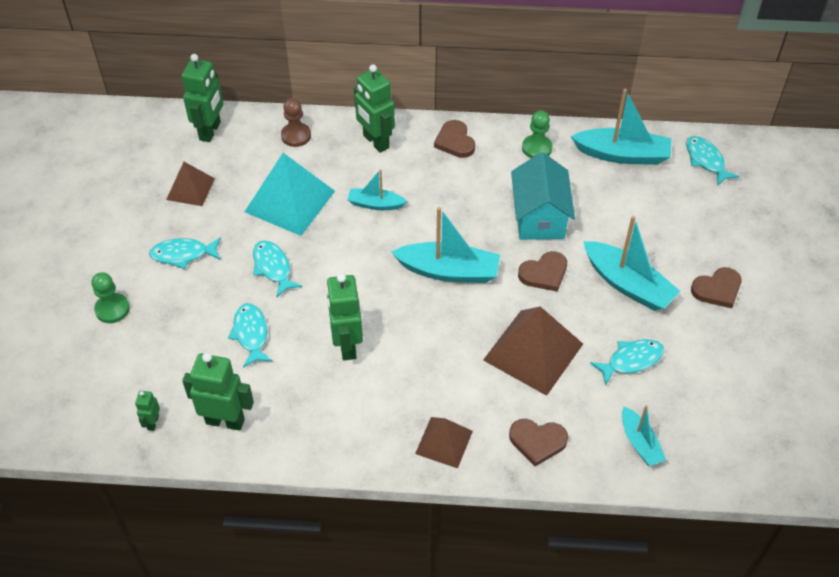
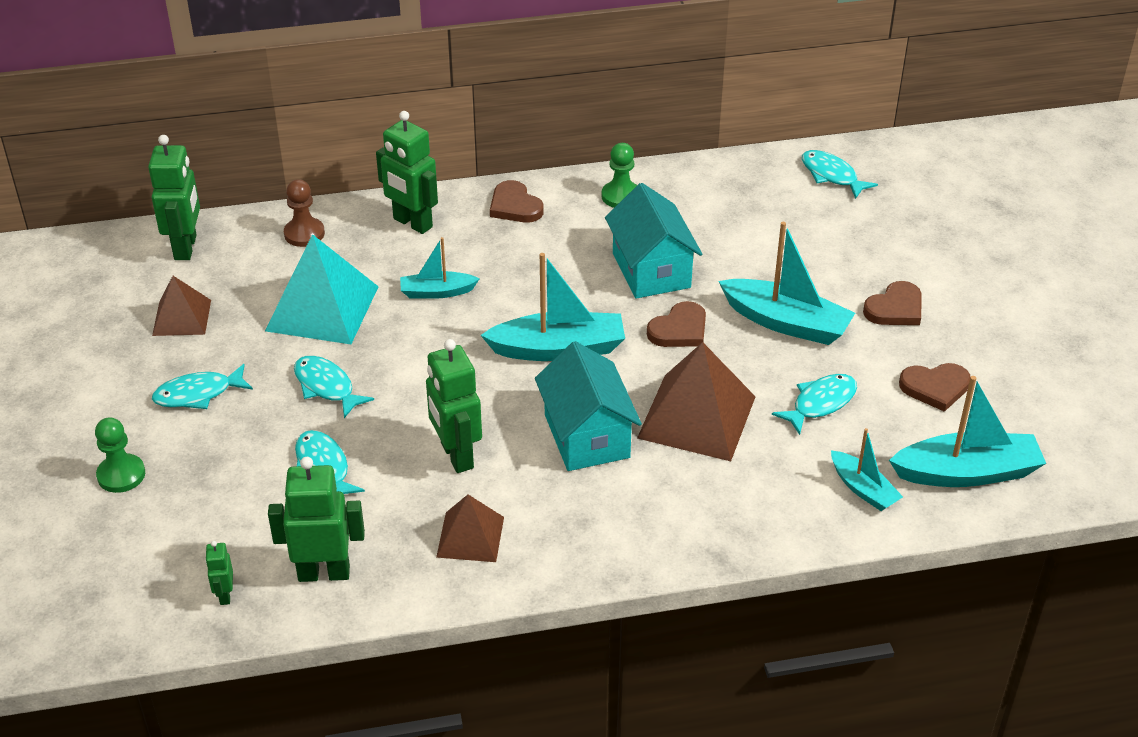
camera: 15 degrees left, 10 degrees down
(444, 442) = (620, 538): brown pyramid -> brown pyramid (470, 536)
(446, 350) = (586, 436): none -> turquoise house
(537, 441) = (738, 513): brown heart -> brown heart (935, 387)
(622, 154) = (729, 186): turquoise boat -> turquoise boat (966, 473)

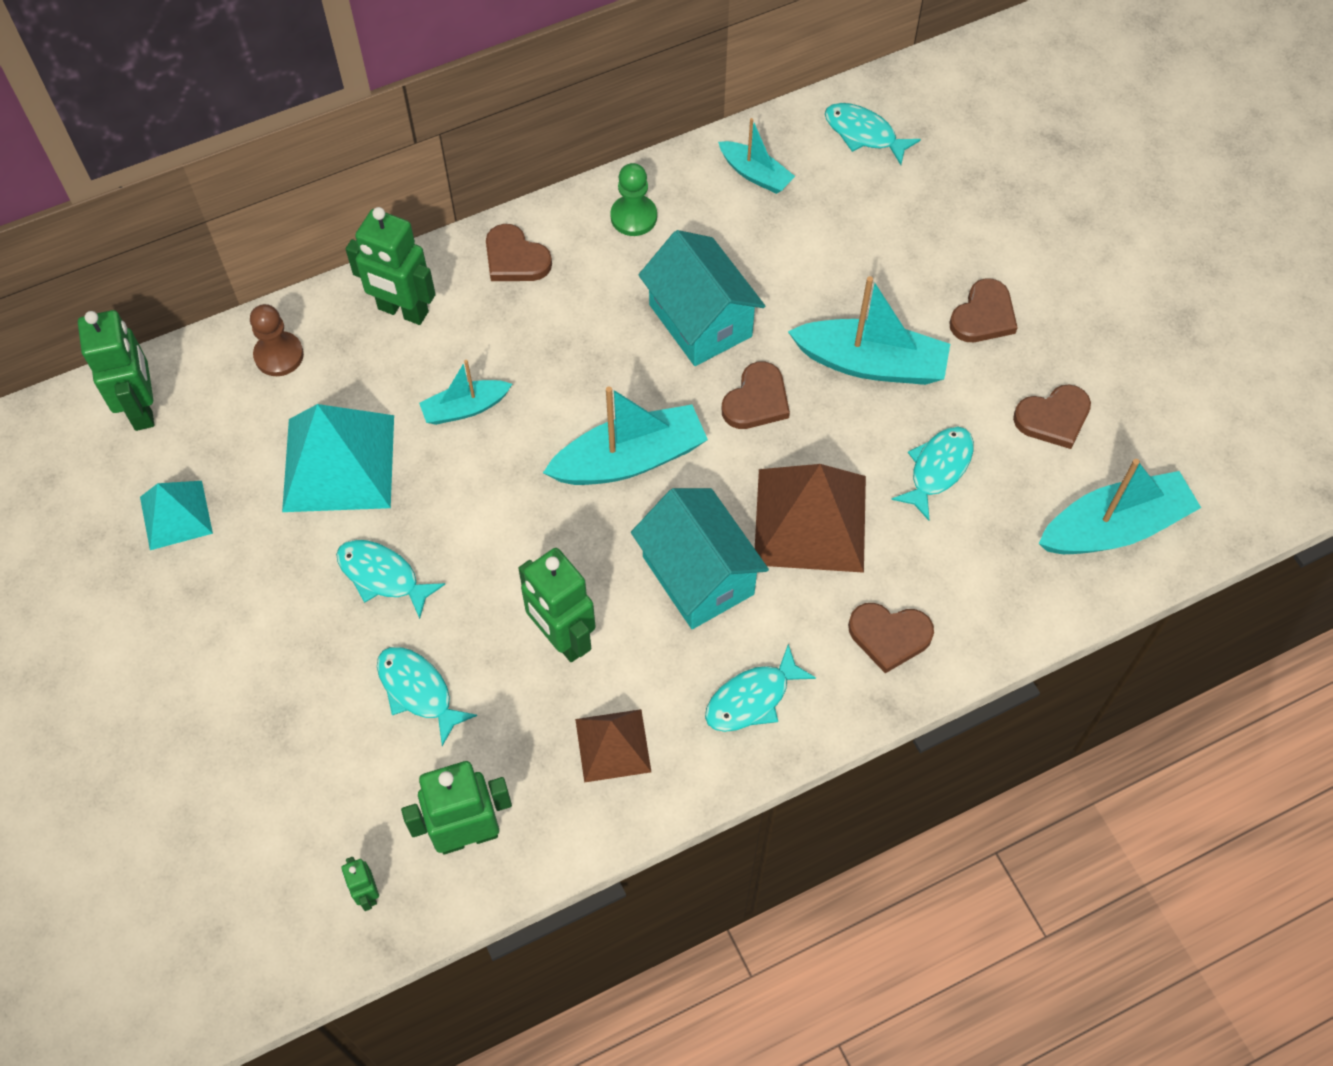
camera: 15 degrees left, 20 degrees up
(121, 475) = (188, 759): green pawn -> none
(182, 317) = (176, 515): brown pyramid -> turquoise pyramid
(198, 394) = (236, 622): turquoise fish -> turquoise fish (752, 698)
(738, 509) = (889, 636): none -> brown heart
(863, 489) = (1013, 576): turquoise boat -> turquoise boat (755, 174)

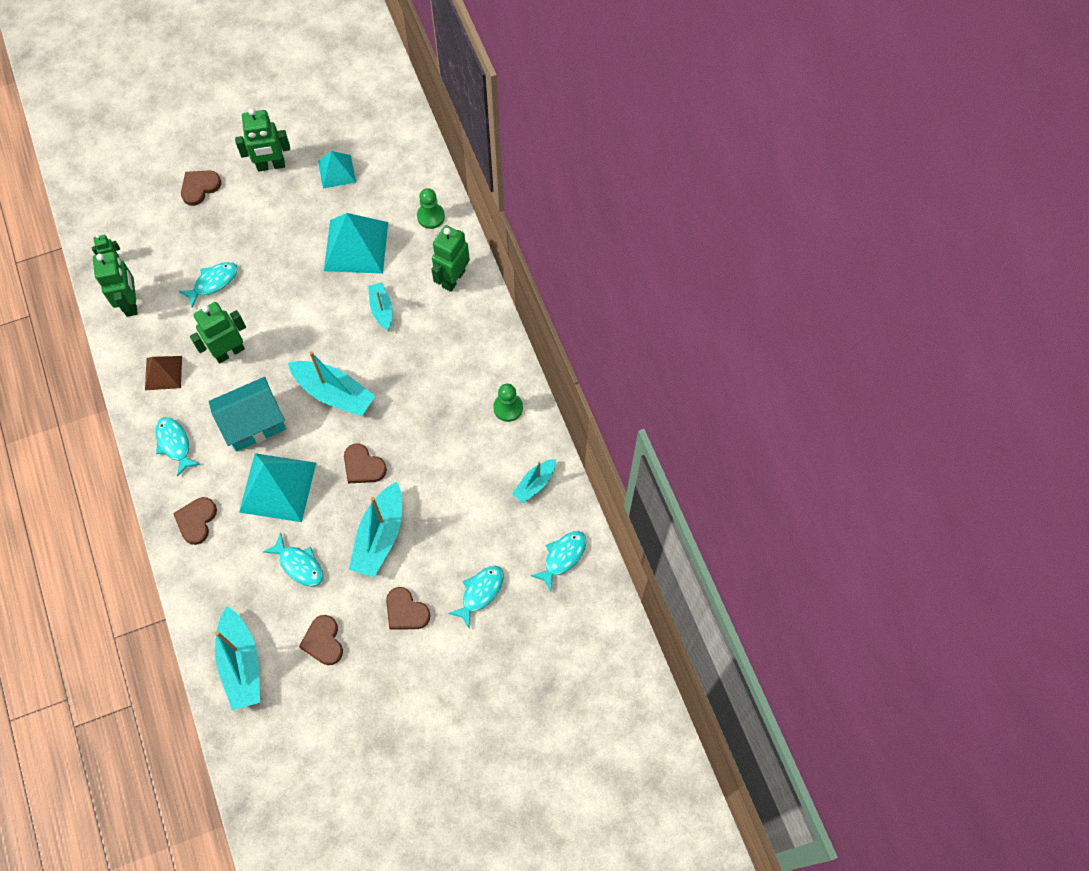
camera: 95 degrees right, 5 degrees up
(143, 408) = (405, 153): green robot -> green robot (271, 165)
(279, 355) = (431, 216): brown pawn -> green pawn
(382, 576) = (282, 267): turquoise fish -> turquoise fish (480, 592)
(515, 258) = (484, 339): brown heart -> brown heart (199, 187)
(629, 459) = (334, 393): turquoise boat -> turquoise boat turned 45 degrees counterclockwise
(700, 320) = (425, 440): turquoise house -> none
(810, 519) = (278, 487): brown pyramid -> turquoise pyramid

